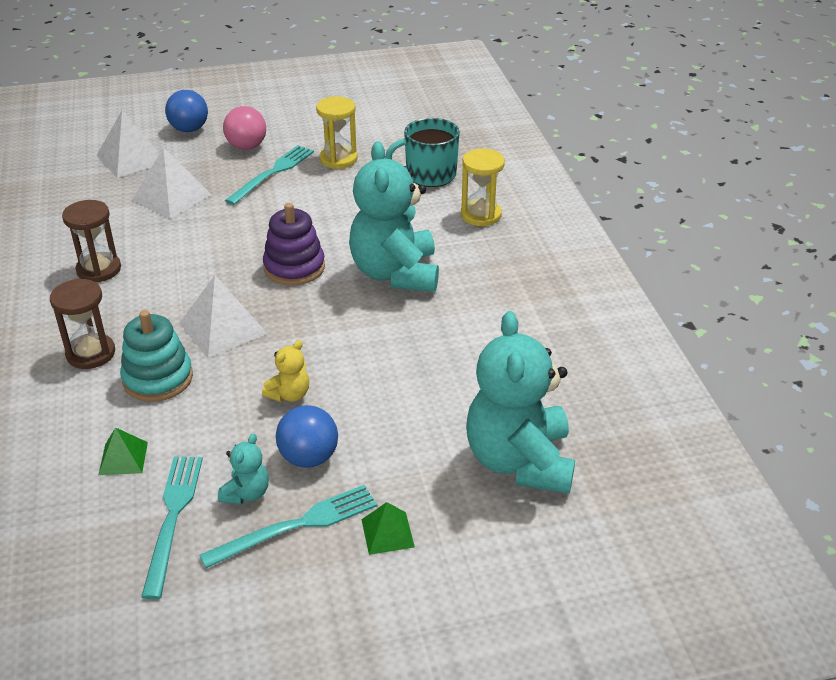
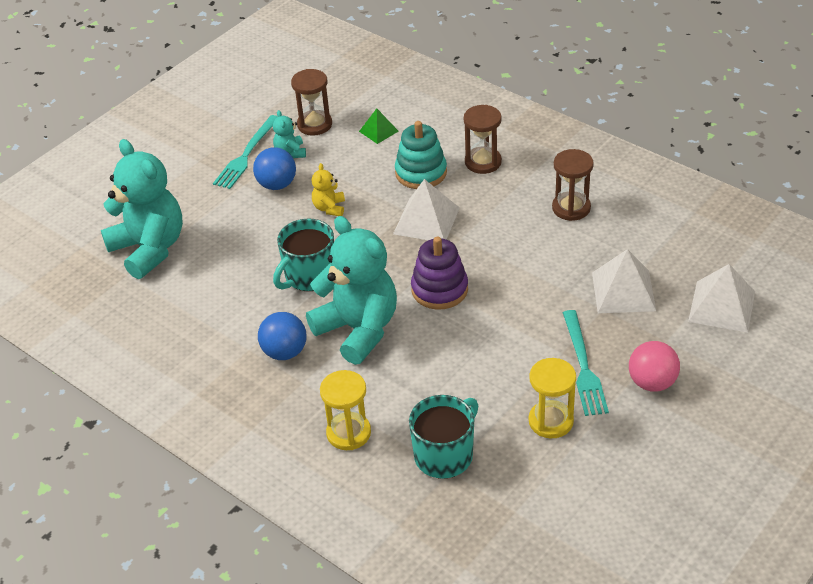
camera: 145 degrees right, 5 degrees up
(173, 518) = (314, 125): turquoise fork -> brown hourglass
(189, 129) = (734, 369): blue ball -> blue ball (284, 352)
(386, 338) = (309, 275): none -> turquoise mug
(387, 533) = (194, 176): green pyramid -> none

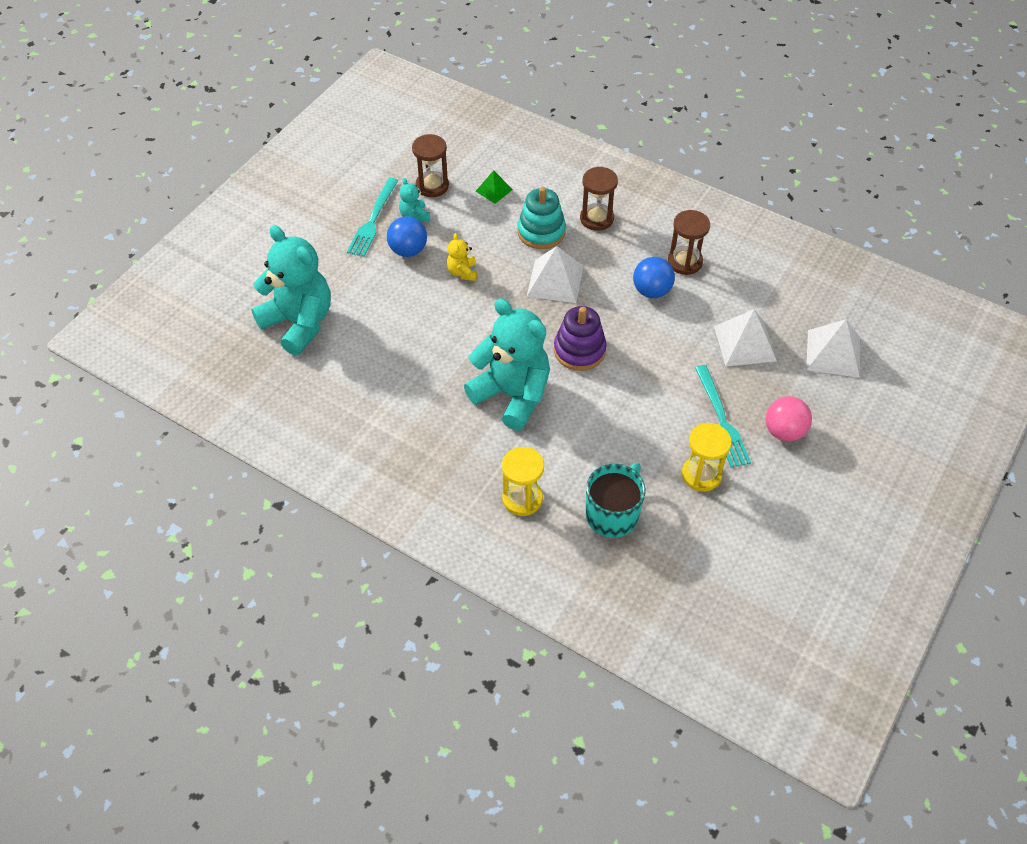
camera: 10 degrees left, 10 degrees up
(284, 352) = (448, 422): blue ball -> blue ball (651, 291)
(309, 275) = (456, 343): turquoise mug -> none

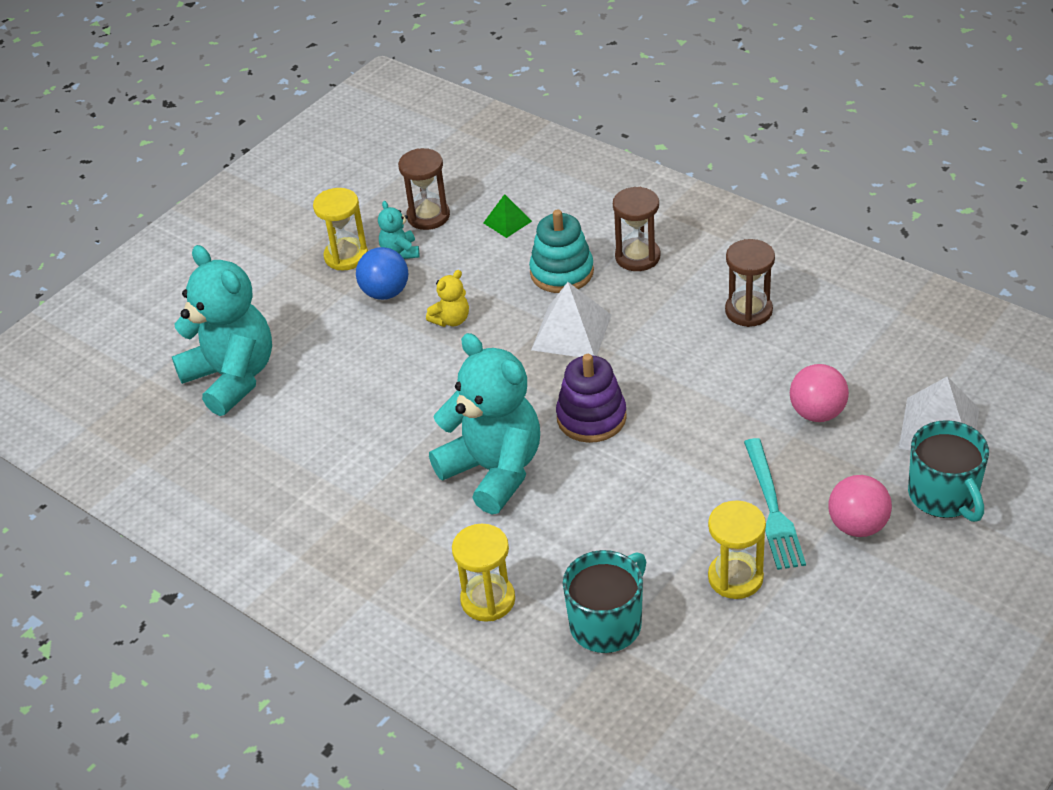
camera: 10 degrees right, 10 degrees down
(373, 220) = (346, 256): turquoise fork -> yellow hourglass
(462, 272) = (451, 320): yellow teddy bear -> yellow teddy bear turned 135 degrees counterclockwise
(651, 291) = (699, 346): blue ball -> none
(744, 343) = (817, 413): white pyramid -> pink ball
(842, 406) = (944, 495): none -> turquoise mug

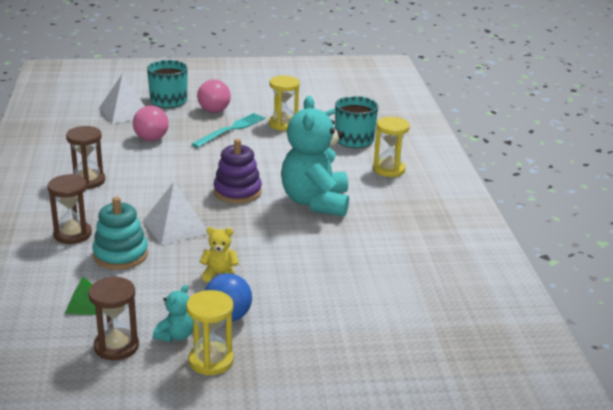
camera: 140 degrees left, 15 degrees down
(232, 377) = (393, 334): turquoise teddy bear -> none

